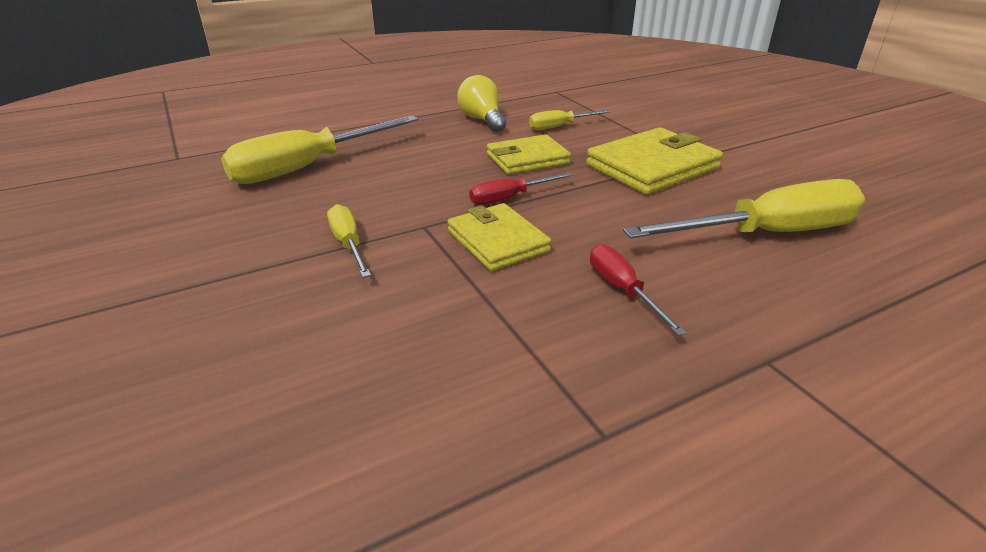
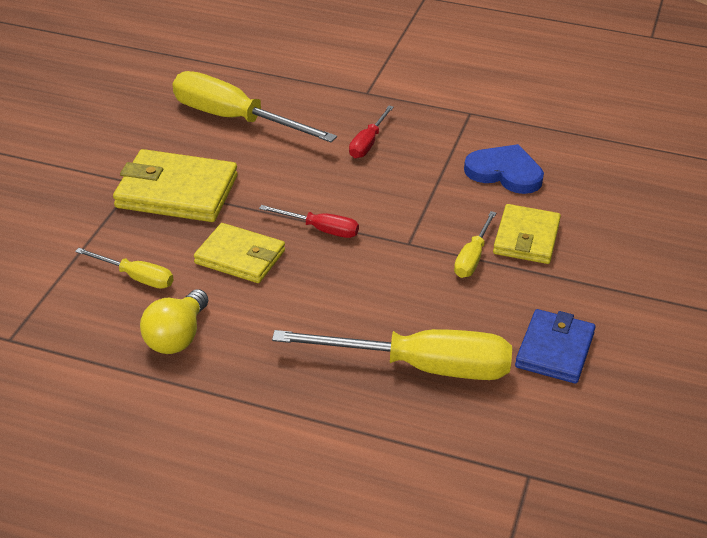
camera: 135 degrees left, 5 degrees up
(200, 218) = (555, 350): none -> blue wallet
(422, 357) = (505, 172): none -> blue heart
(498, 241) = (382, 204): yellow wallet -> yellow wallet (526, 238)

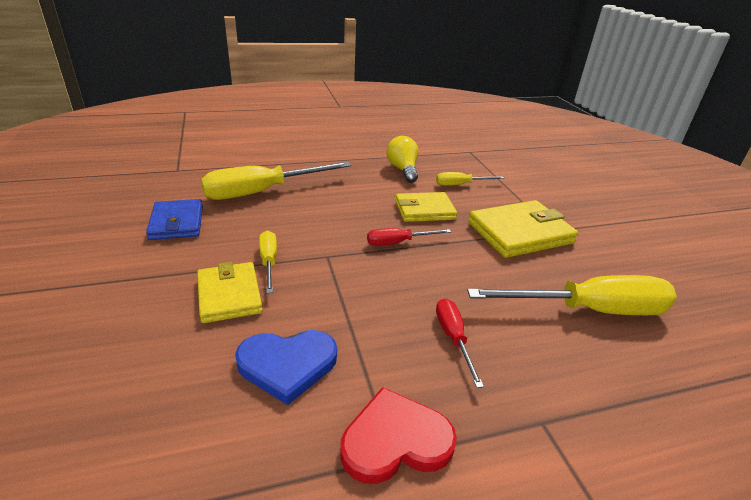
camera: 145 degrees right, 5 degrees down
(463, 117) = (395, 440): none -> red heart

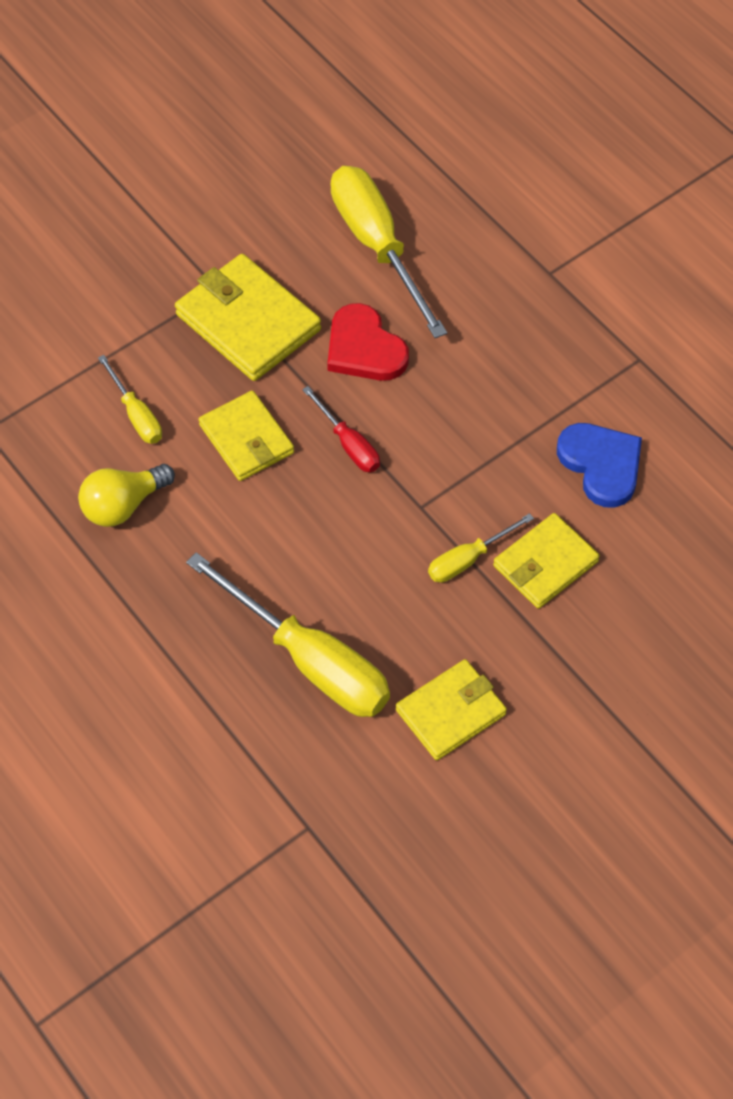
camera: 110 degrees left, 25 degrees up
(177, 223) = (451, 712): blue wallet -> yellow wallet
(395, 440) = (626, 361): red heart -> red heart (364, 348)
(453, 338) = (489, 350): red screwdriver -> none

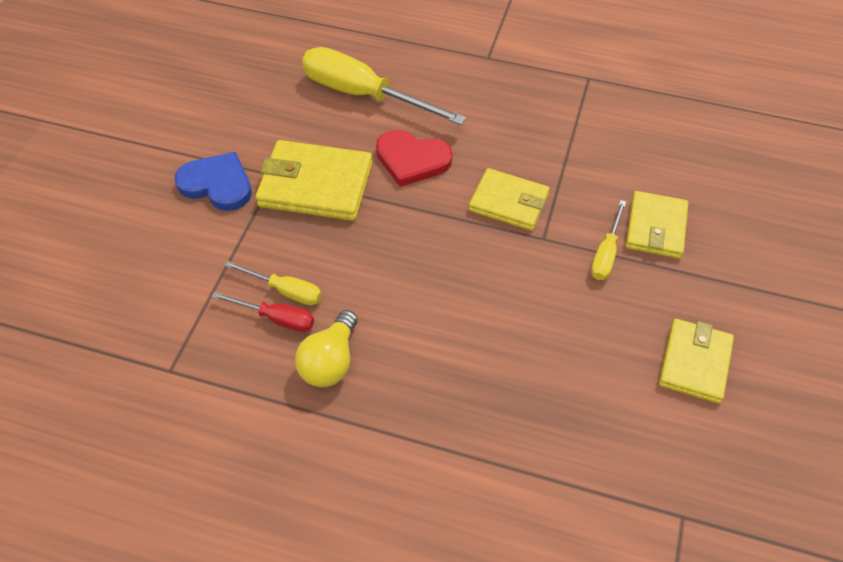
camera: 35 degrees left, 5 degrees down
(246, 439) = (383, 262): yellow wallet -> yellow wallet (508, 202)
(310, 660) = (568, 389): yellow screwdriver -> none
(348, 444) = (457, 225): red screwdriver -> red screwdriver (276, 318)
(601, 465) = (628, 149): blue heart -> blue heart (217, 184)

